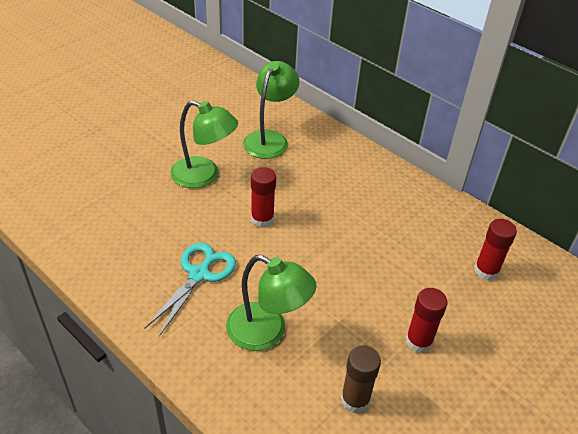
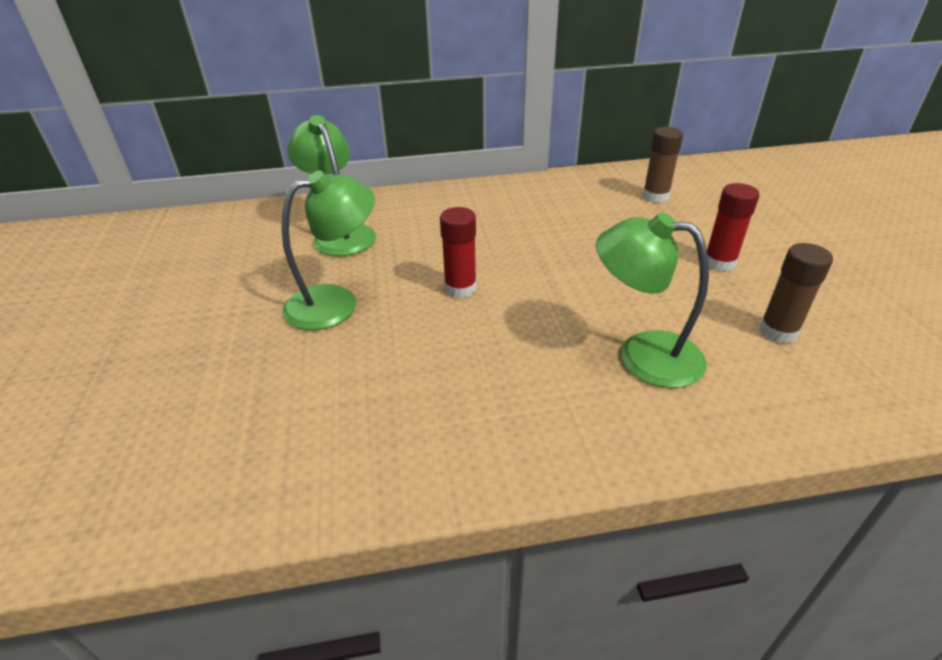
camera: 50 degrees left, 5 degrees down
(199, 274) = (502, 373): turquoise scissors -> none
(267, 332) = (643, 355): green lamp -> green lamp turned 135 degrees counterclockwise
(486, 271) = (655, 196): red glue stick -> brown glue stick

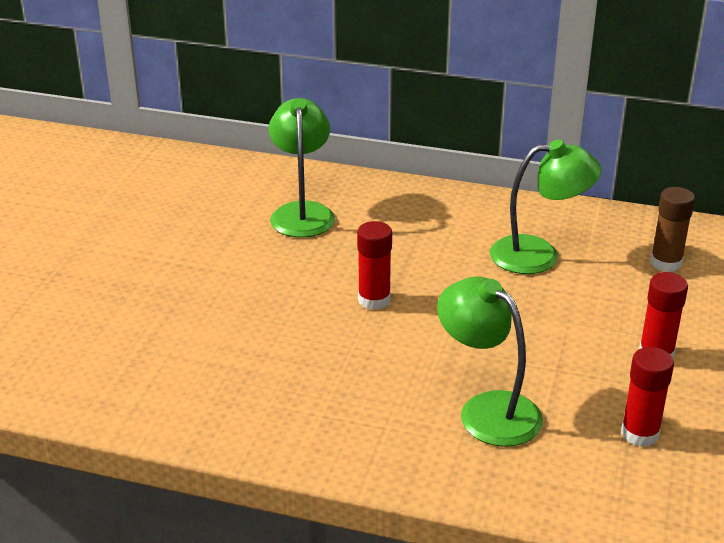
camera: 25 degrees right, 5 degrees down
(336, 302) = (256, 279): green lamp -> green lamp (539, 255)
(778, 331) = (640, 433): brown glue stick -> red glue stick

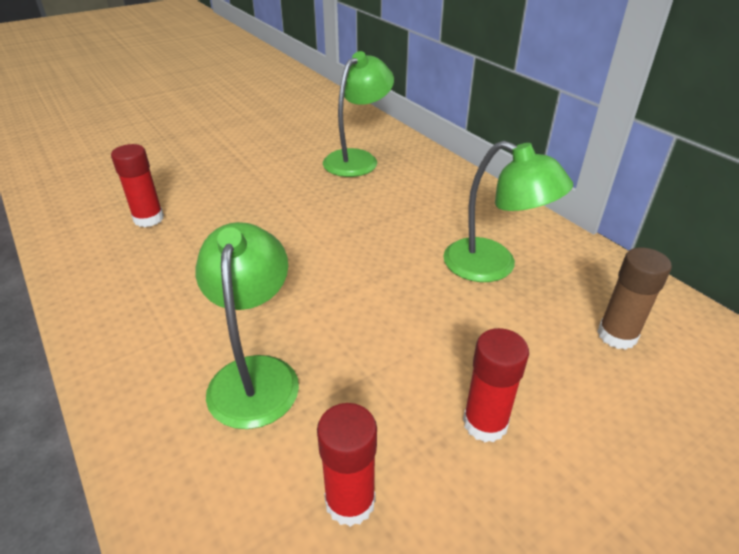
camera: 40 degrees right, 5 degrees up
(374, 300) = (312, 237): red glue stick -> red glue stick (148, 219)

